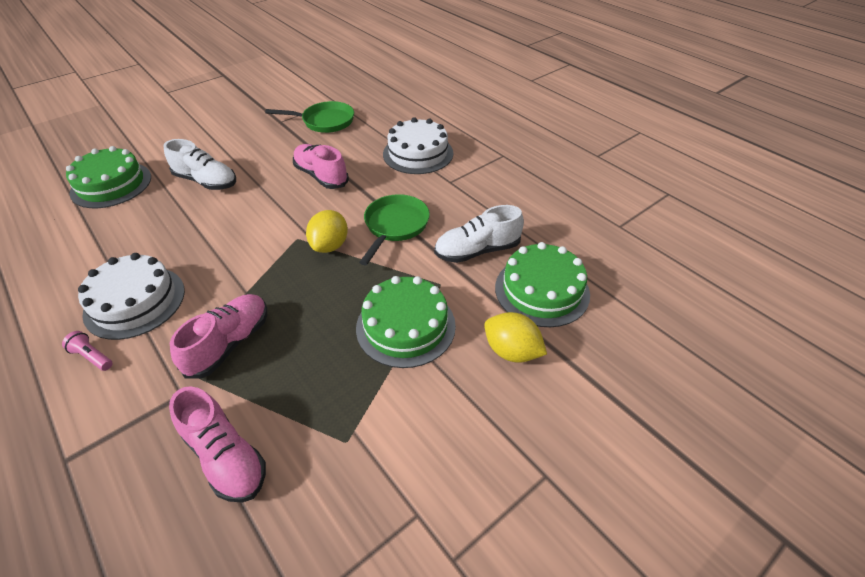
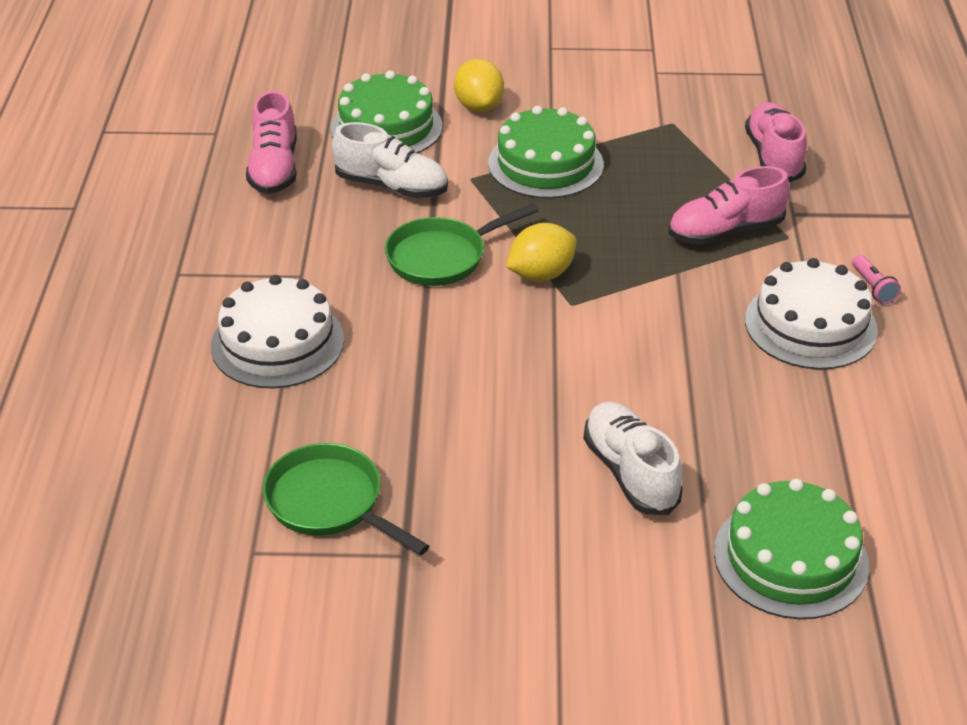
camera: 140 degrees left, 5 degrees down
(321, 176) = (454, 382): pink shoe -> pink shoe (274, 168)

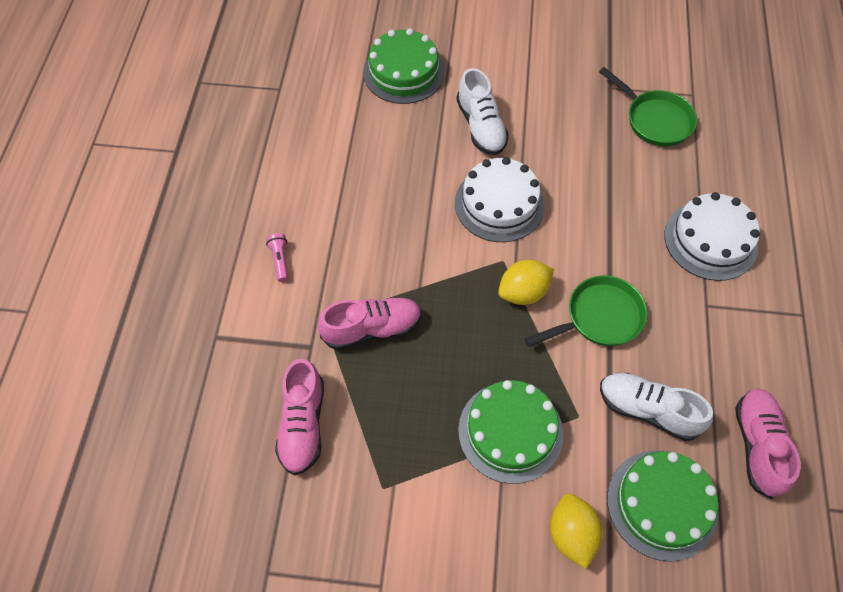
camera: 175 degrees left, 20 degrees up
(810, 325) = (338, 229): white cake -> white cake (499, 204)

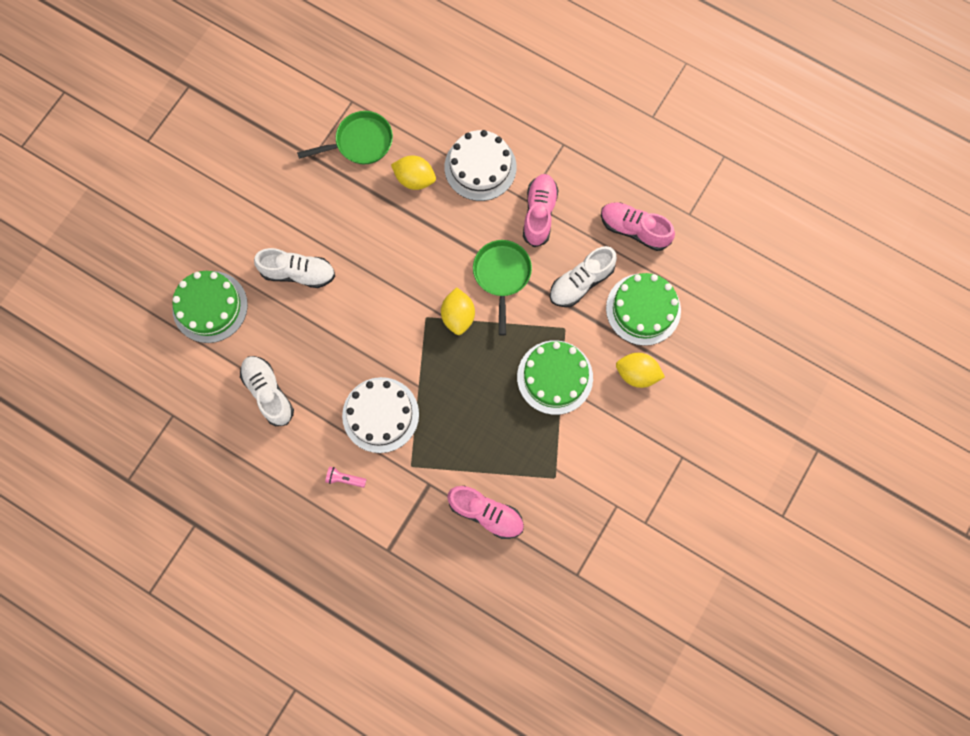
camera: 65 degrees left, 15 degrees up
(341, 154) = (268, 392): none -> white shoe
(372, 329) = (436, 435): pink shoe -> pink shoe (539, 214)
(499, 204) = (376, 295): white cake -> white cake (380, 415)
(651, 184) = (415, 179): none -> yellow lemon

